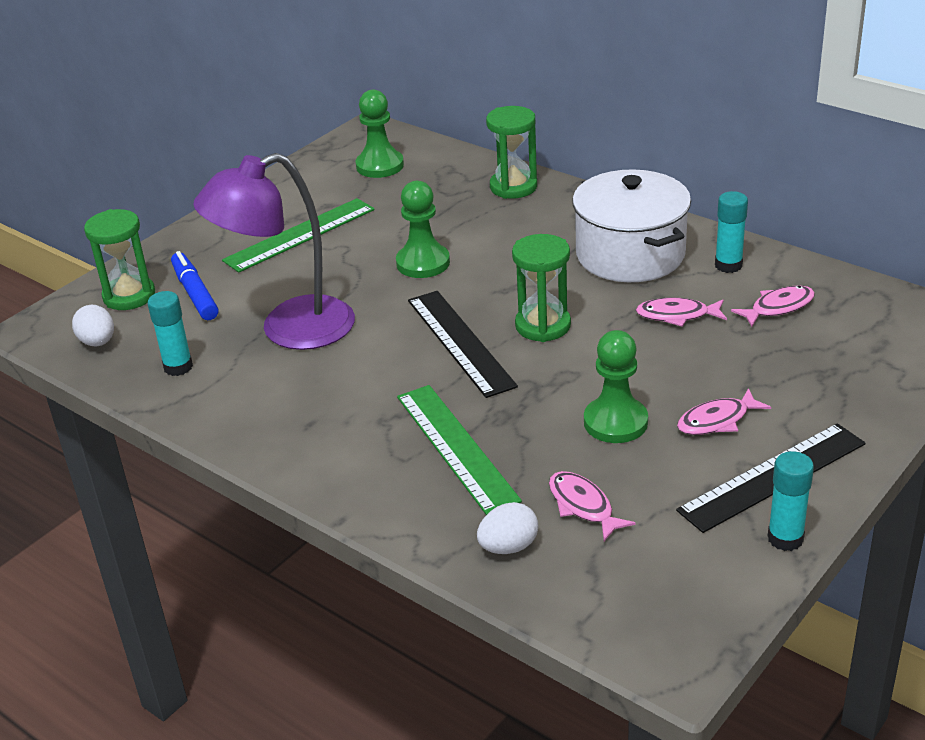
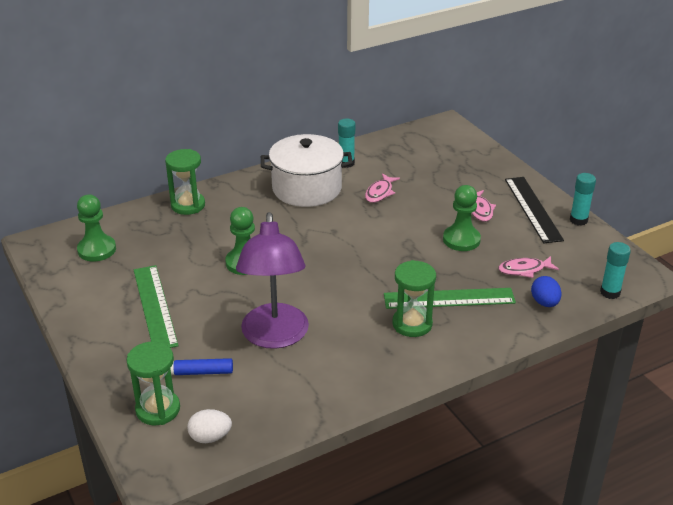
camera: 70 degrees left, 0 degrees up
(178, 367) = (278, 399): turquoise glue stick -> turquoise glue stick (610, 292)
(460, 342) = (346, 271): black ruler -> none
(508, 547) = (544, 303): white egg -> blue egg
(543, 326) = (353, 237): green hourglass -> green hourglass (412, 324)
(778, 307) = (397, 162): pink fish -> none

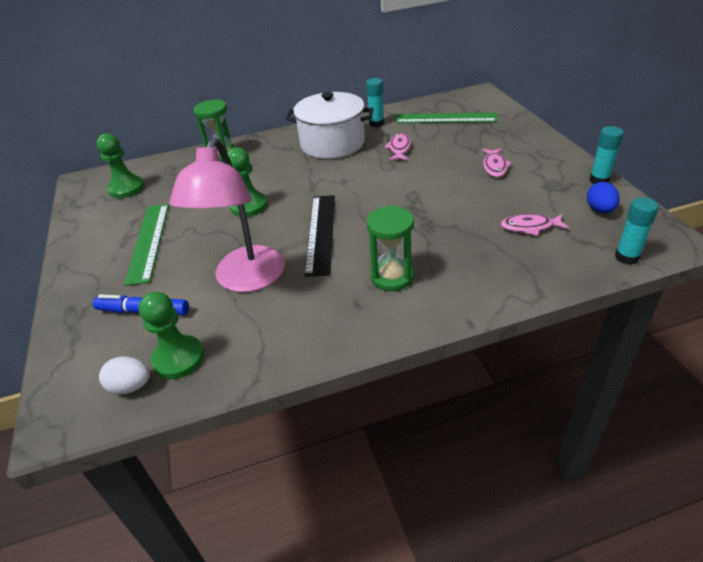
camera: 15 degrees right, 5 degrees up
(158, 409) = (96, 348): green hourglass -> none
(275, 337) = (246, 280): purple lamp -> pink lamp
(380, 192) = (399, 148): pink fish -> pink fish turned 150 degrees clockwise
(449, 298) = (439, 252): green ruler -> green ruler (445, 118)
(461, 240) = (468, 194): green pawn -> green pawn (178, 358)
(533, 209) = (551, 167): black ruler -> black ruler (321, 233)
(544, 303) = (547, 263): blue egg -> blue egg (600, 210)

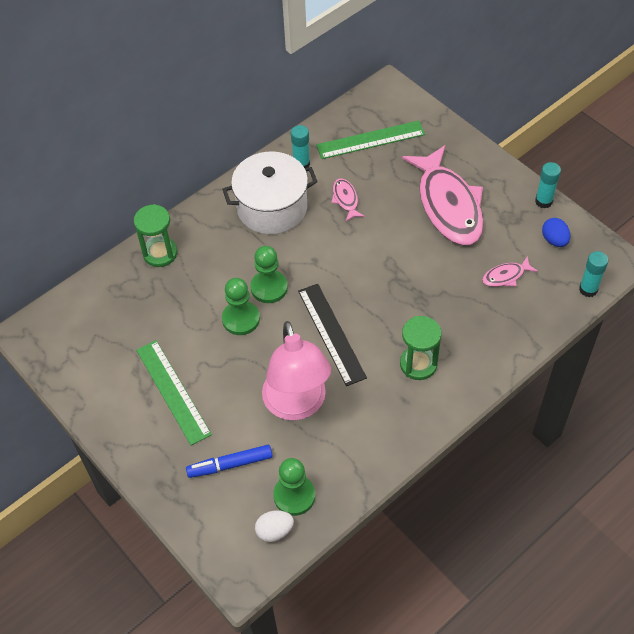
camera: 25 degrees left, 15 degrees up
(126, 188) = (90, 331): green pawn -> green pawn (269, 288)
(494, 166) = (448, 205): pink fish -> pink fish, size x2.37

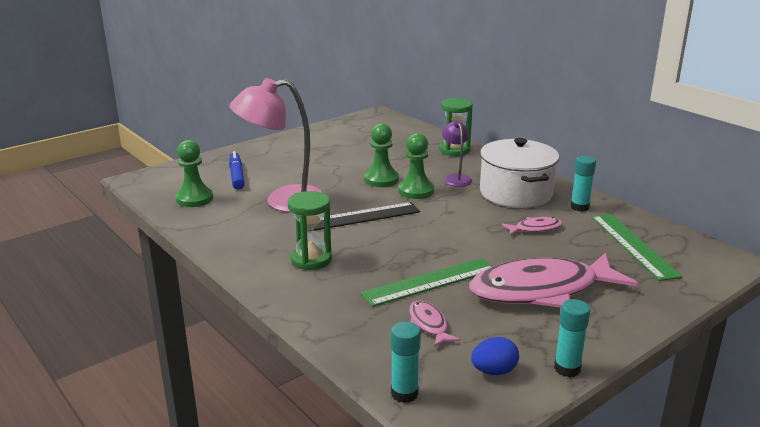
camera: 90 degrees right, 30 degrees down
(172, 391) = (313, 156): green ruler -> green ruler (429, 281)
(237, 254) = (456, 178): none -> purple lamp
(274, 531) = (167, 191): white egg -> none

